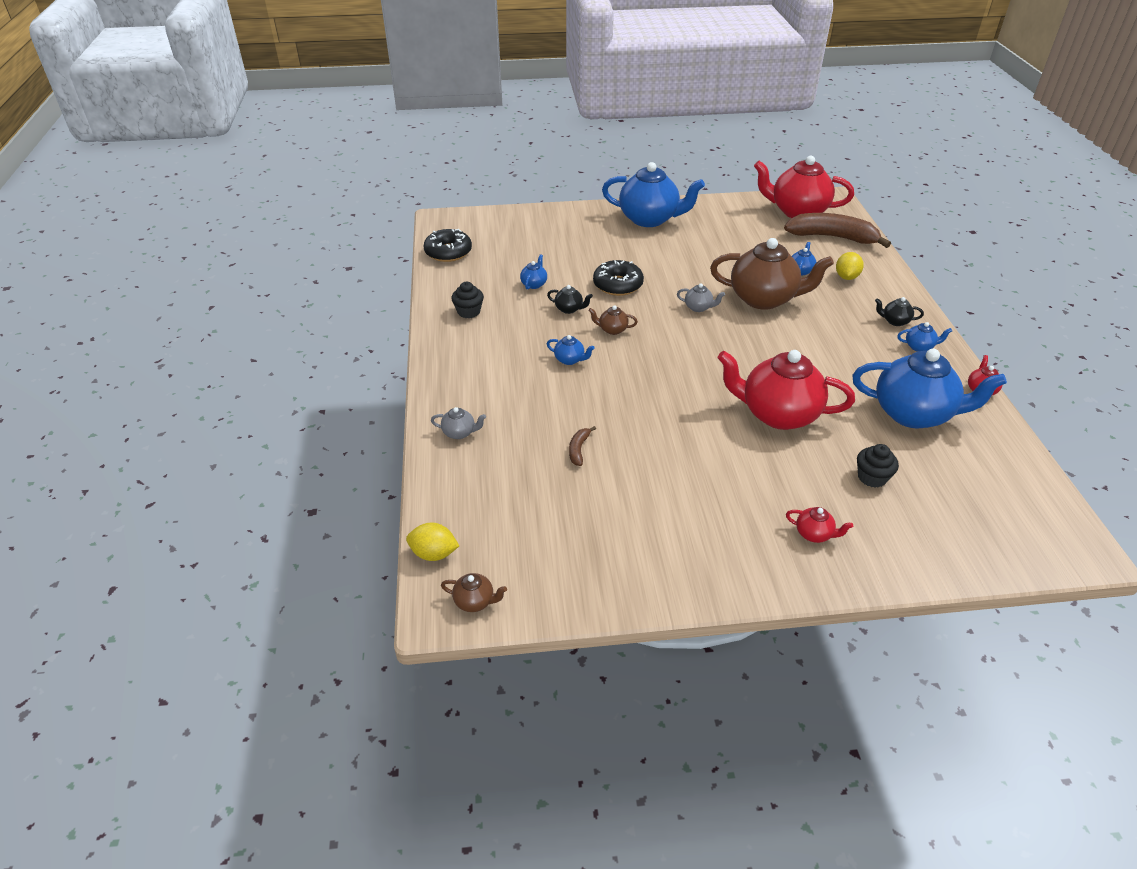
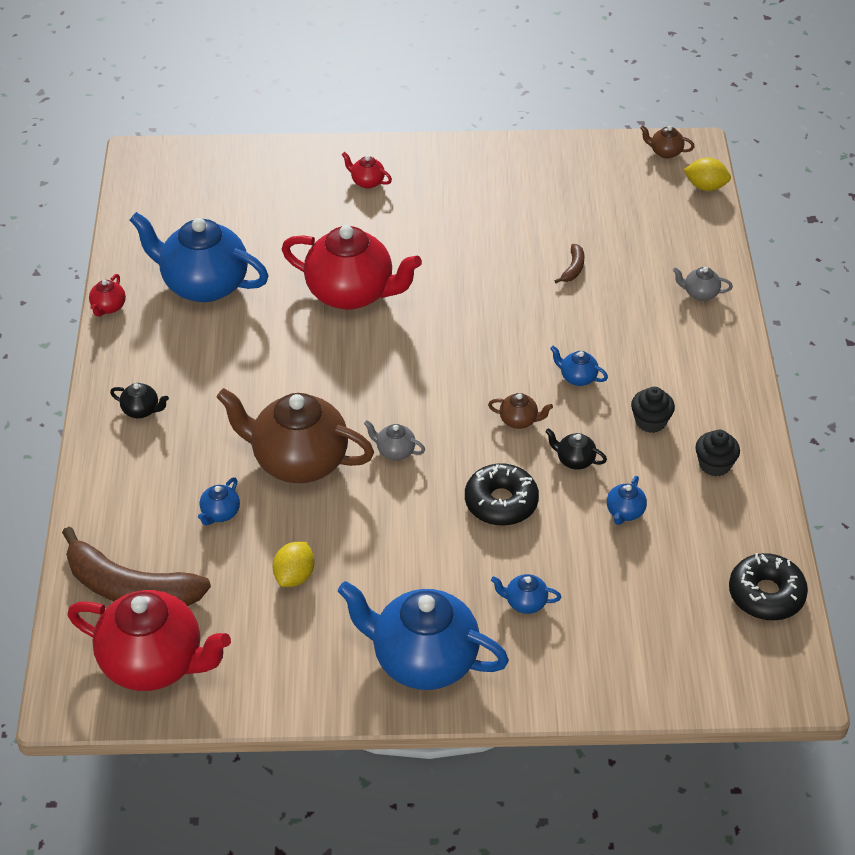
camera: 175 degrees left, 5 degrees up
(846, 277) = (159, 496): yellow lemon -> yellow lemon (294, 576)
(872, 477) = (287, 224): black cupcake -> black cupcake (650, 421)
(919, 347) = (137, 369): blue teapot -> blue teapot (525, 602)

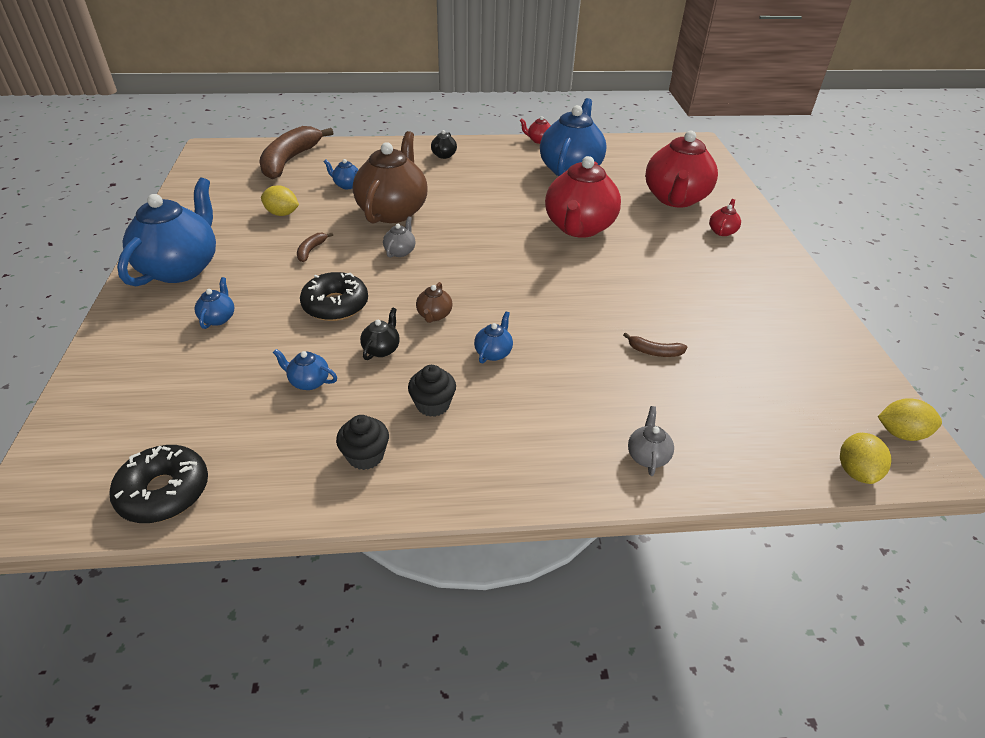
camera: 85 degrees right, 5 degrees down
(154, 663) = (226, 170): red teapot -> red teapot (675, 199)
(389, 535) = (311, 250): none -> brown banana
(665, 152) = (900, 433): brown teapot -> yellow lemon

